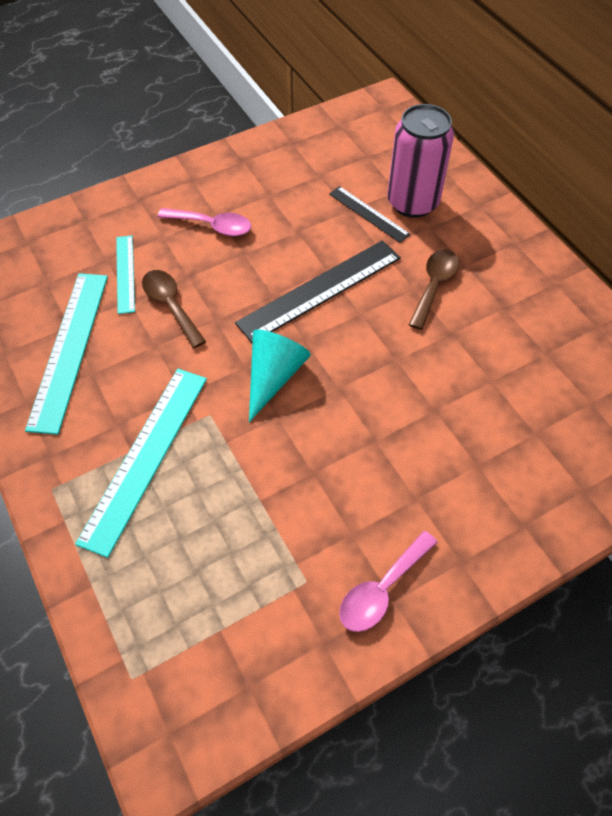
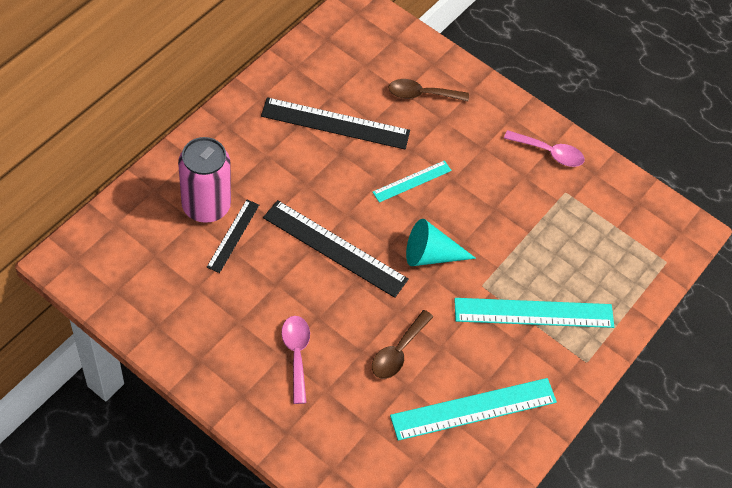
camera: 120 degrees left, 0 degrees up
(125, 273) = (380, 402): turquoise ruler -> turquoise ruler (412, 181)
(434, 285) = (297, 172): brown spoon -> brown spoon (421, 94)
(497, 342) = (335, 123): none -> black ruler

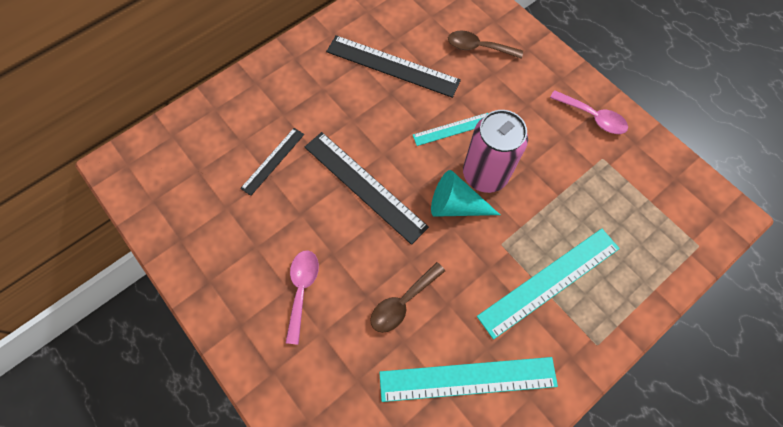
camera: 20 degrees right, 10 degrees up
(206, 206) = (256, 129): pink can -> pink can (485, 174)
(534, 313) = (549, 282): turquoise ruler -> turquoise ruler turned 45 degrees counterclockwise

